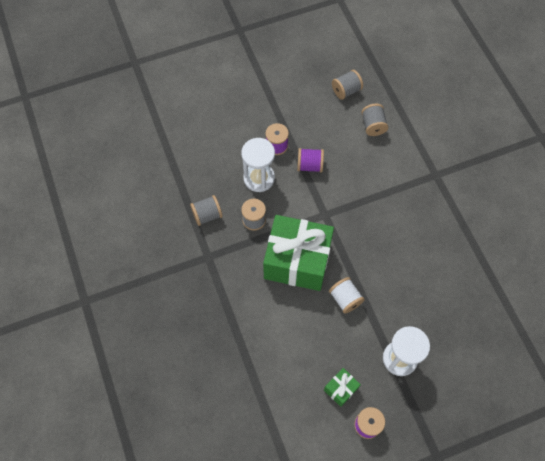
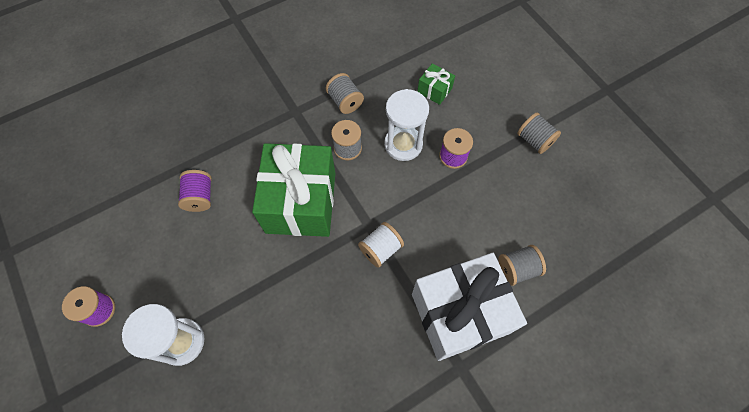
camera: 80 degrees right, 0 degrees up
(309, 165) = (434, 197): purple spool -> purple spool (200, 197)
(341, 389) = (143, 273): green gift -> green gift (434, 90)
(345, 299) = (257, 264): white spool -> white spool (381, 249)
(346, 91) = (562, 227): grey spool -> grey spool (534, 140)
(399, 167) = (459, 313): none -> white gift

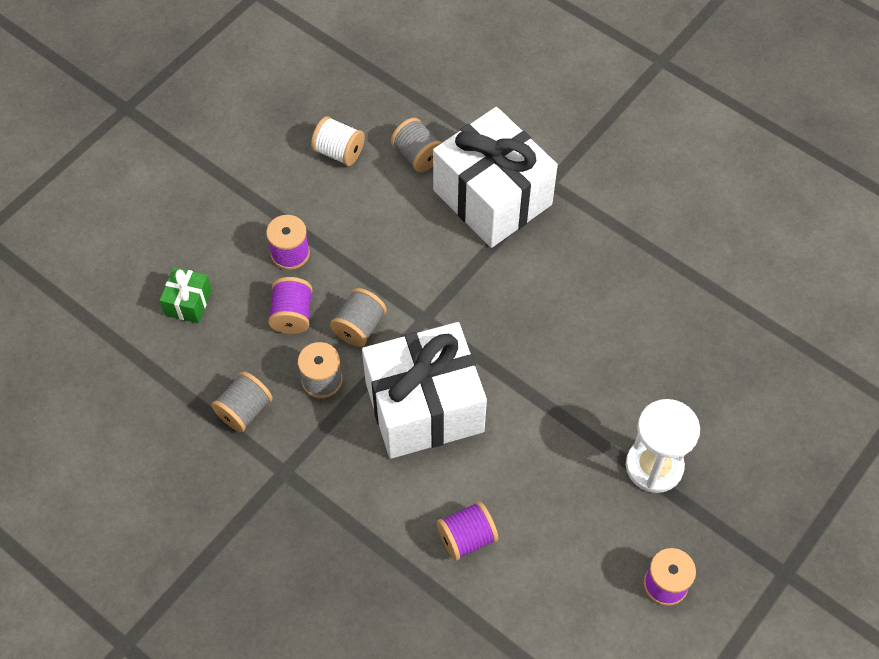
camera: 110 degrees left, 5 degrees down
(301, 202) = (424, 407): green gift -> white gift
(381, 249) = (450, 295): white spool -> white spool (339, 152)
(403, 144) = (292, 315): white hourglass -> purple spool
(534, 140) = (234, 171): grey spool -> grey spool (359, 327)

